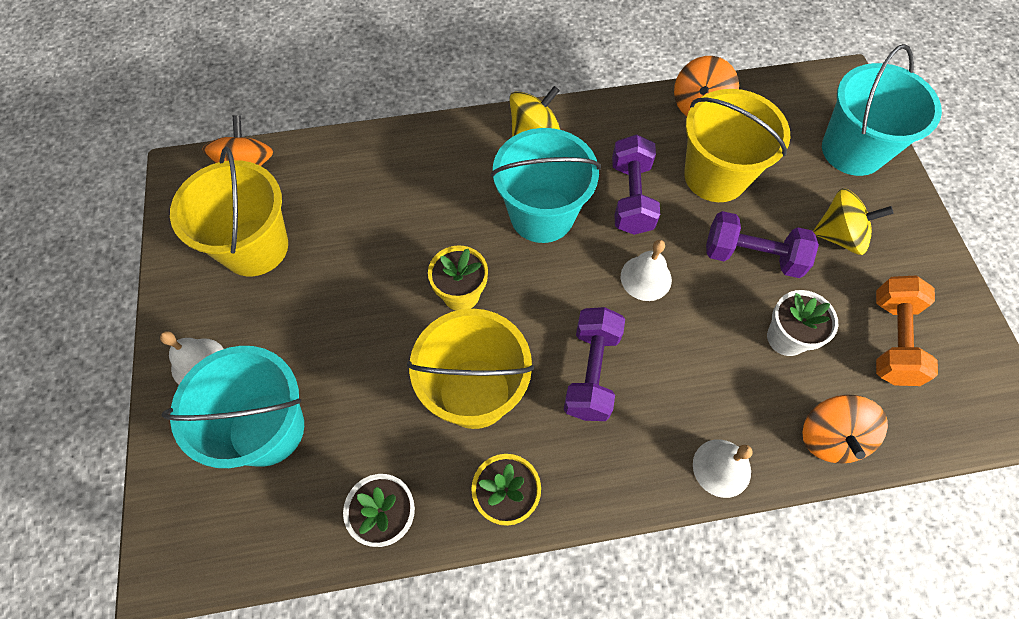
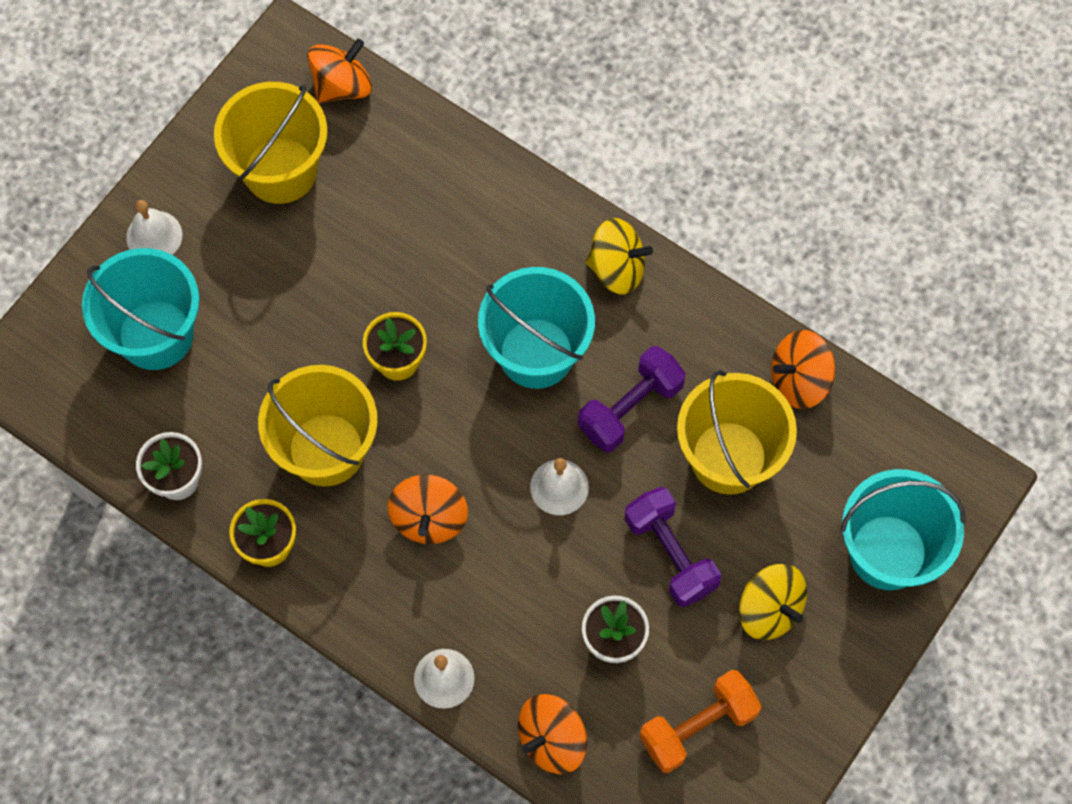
camera: 45 degrees right, 5 degrees up
(591, 372) = (429, 518): purple dumbbell -> orange spinning top

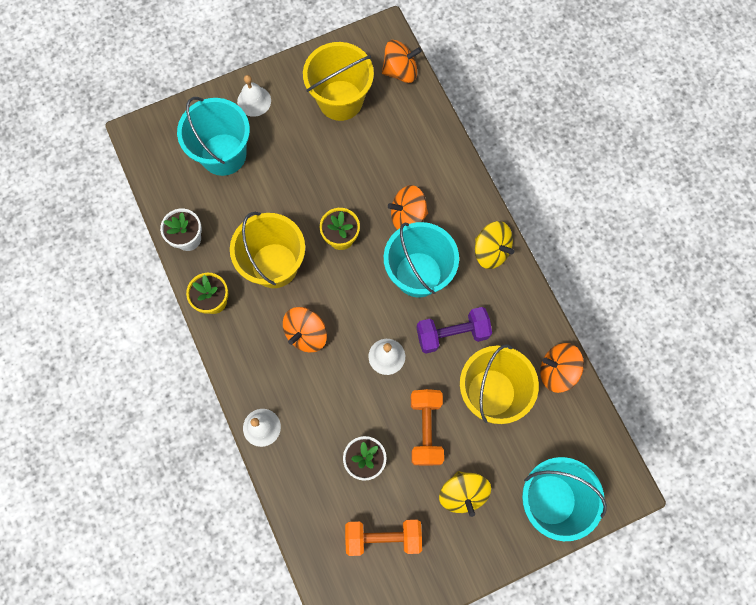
camera: 30 degrees right, 5 degrees up
(552, 740) = (299, 496): orange spinning top -> orange spinning top (407, 216)
(670, 554) = (426, 429): purple dumbbell -> orange dumbbell

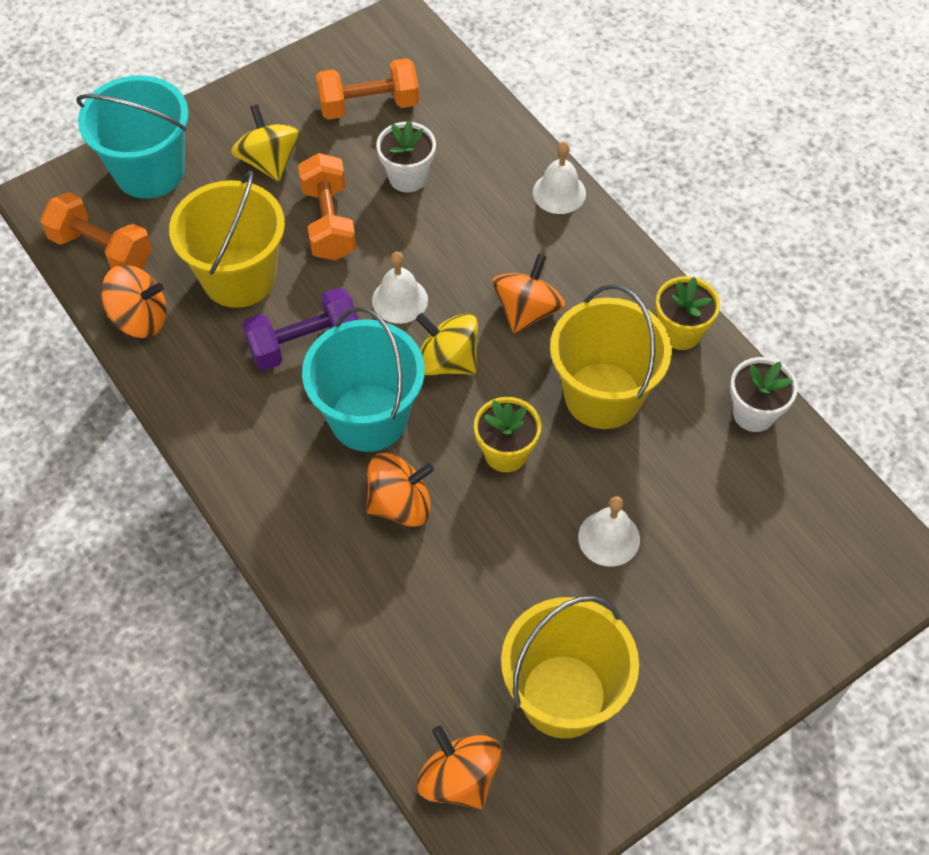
camera: 170 degrees right, 15 degrees down
(223, 154) = (746, 558): turquoise bucket -> none
(254, 101) = (725, 667): white bell -> white bell (609, 538)
(400, 71) = (459, 778): orange spinning top -> orange spinning top turned 75 degrees clockwise
(491, 251) = (252, 471): yellow spinning top -> yellow spinning top (447, 361)
(583, 433) = (102, 250): none -> orange dumbbell

